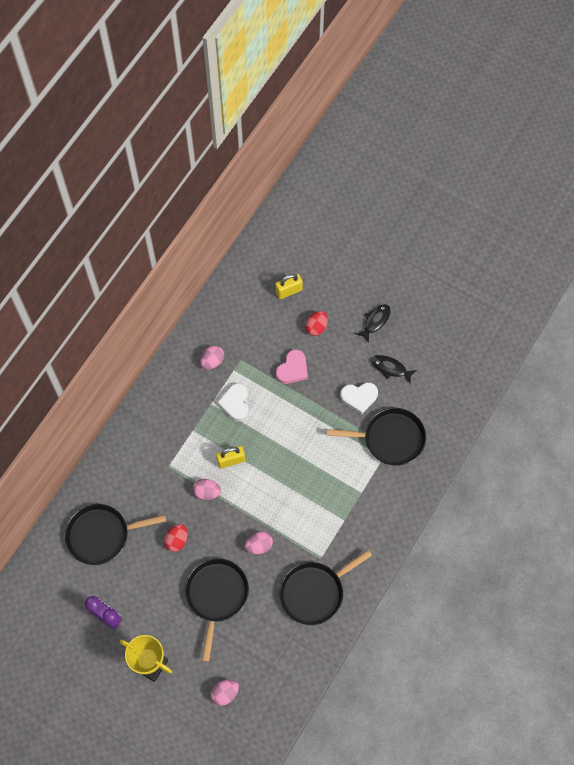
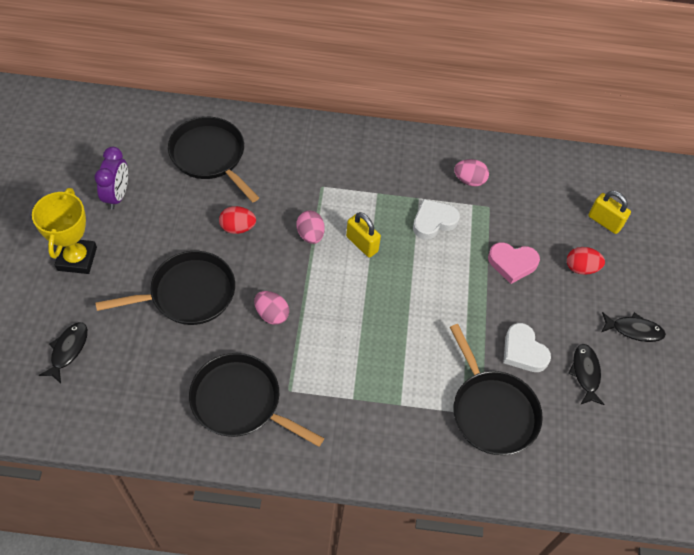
camera: 60 degrees right, 10 degrees down
(225, 693) = (68, 350): pink egg -> black fish

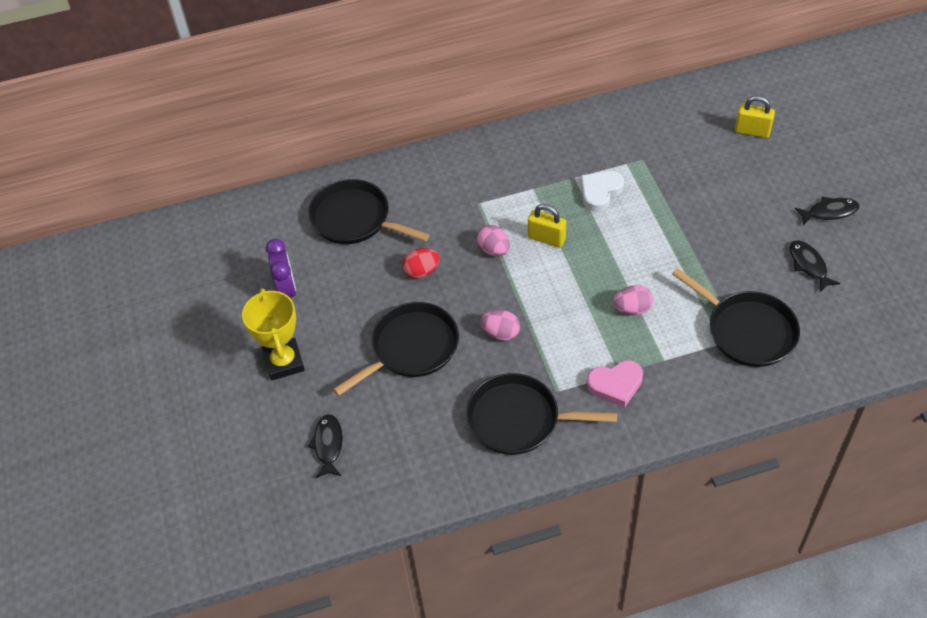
camera: 15 degrees left, 5 degrees down
(469, 180) = (611, 143): pink egg -> pink egg (632, 309)
(512, 263) = (692, 200): pink heart -> pink heart (615, 385)
(523, 351) = (745, 269): white heart -> none
(581, 268) = (754, 179): red egg -> none

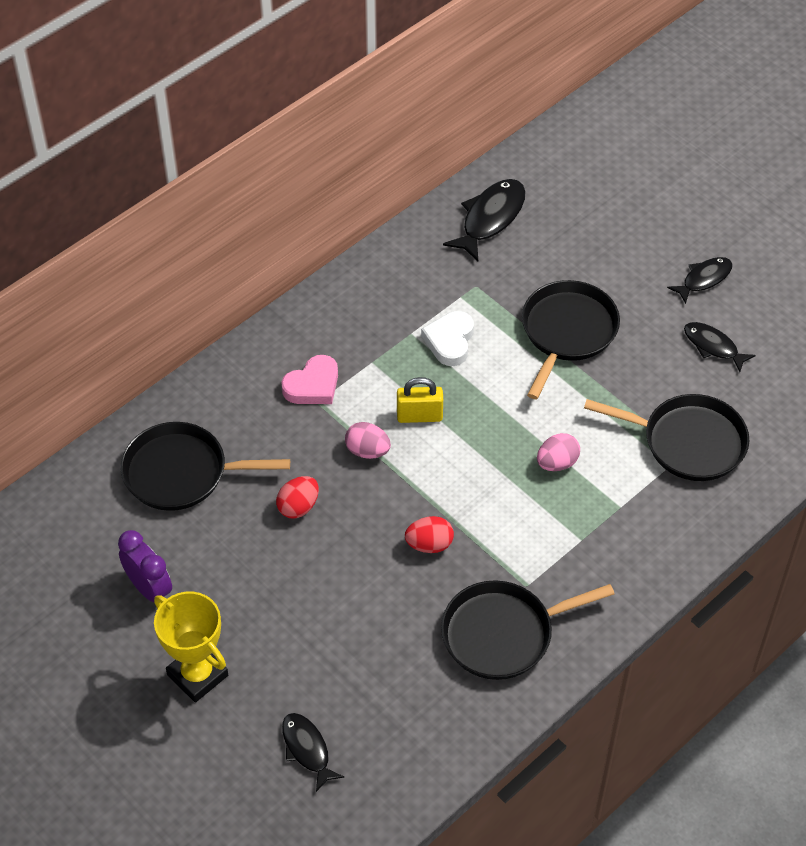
camera: 30 degrees left, 0 degrees up
(411, 348) = (338, 600): black pan -> black pan (567, 332)
(501, 333) = (429, 544): pink egg -> red egg
(615, 385) = (585, 554): pink heart -> pink heart (313, 385)
(681, 115) = (490, 219): none -> black fish
(752, 131) = (576, 213): yellow padlock -> none

